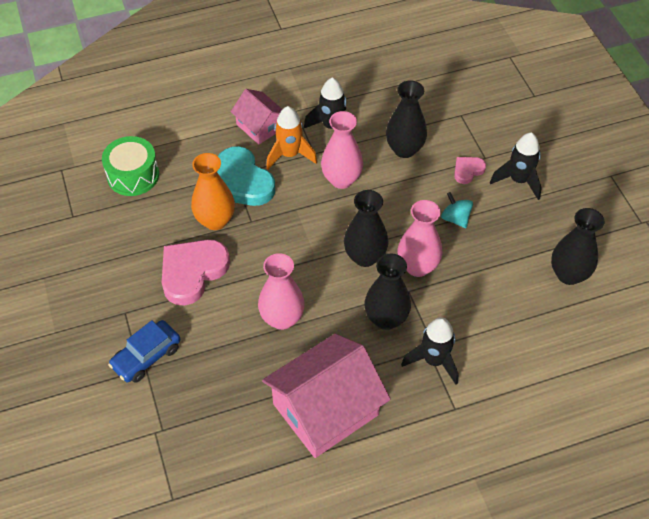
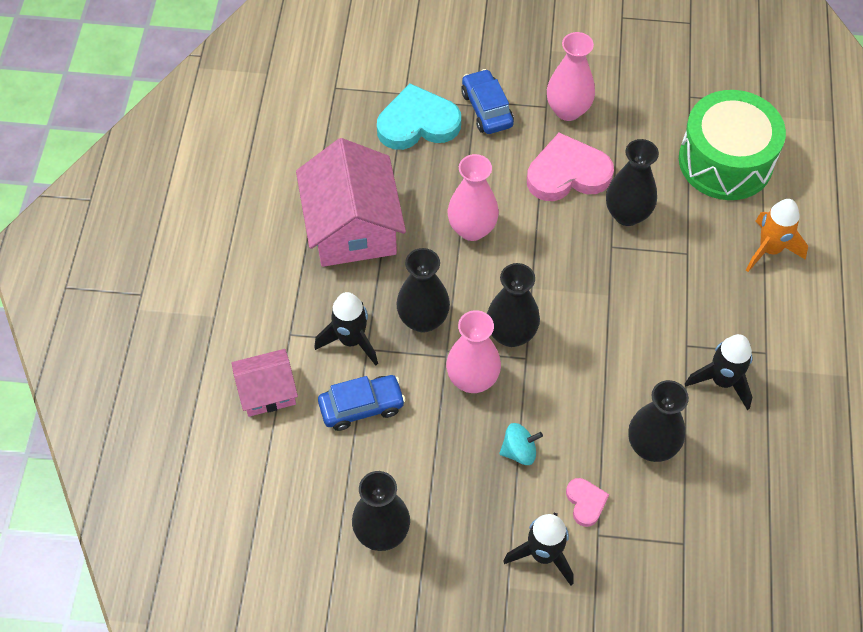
camera: 115 degrees right, 5 degrees up
(133, 175) = (725, 161): green drum -> green drum, size x1.54
(192, 272) = (567, 173): pink heart -> pink heart turned 75 degrees counterclockwise
(215, 220) = (627, 214): orange vase -> black vase
(241, 182) = (672, 257): turquoise heart -> turquoise heart (418, 123)
(260, 126) = (753, 305): pink house -> pink house (267, 391)
(290, 155) = (694, 319): orange rocket -> orange rocket (769, 249)
(341, 179) = (632, 357): pink vase -> pink vase (568, 110)
(484, 328) = (361, 406): none -> blue car

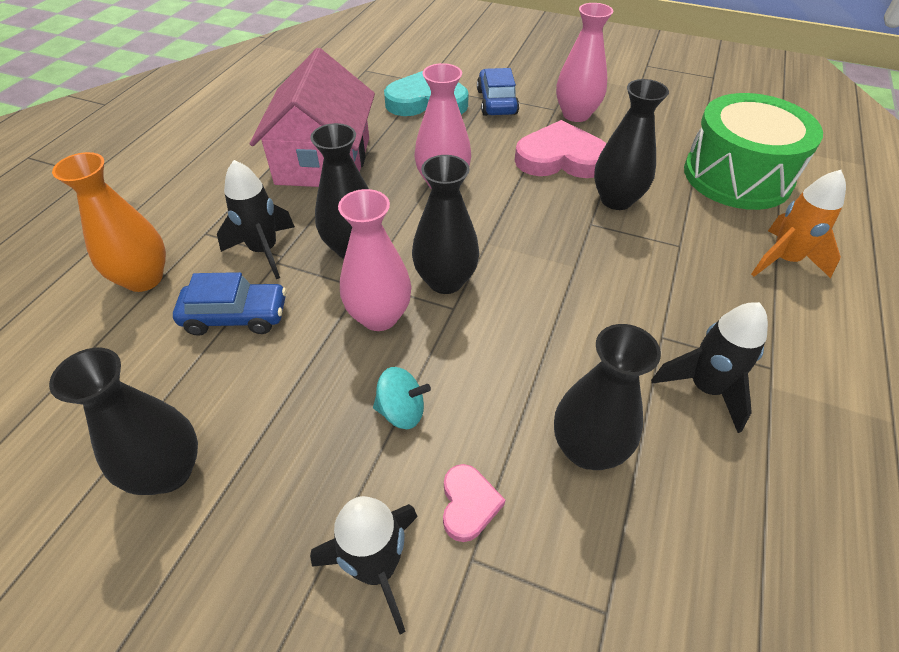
camera: 15 degrees right, 10 degrees down
(267, 391) = (144, 278): pink house -> orange vase

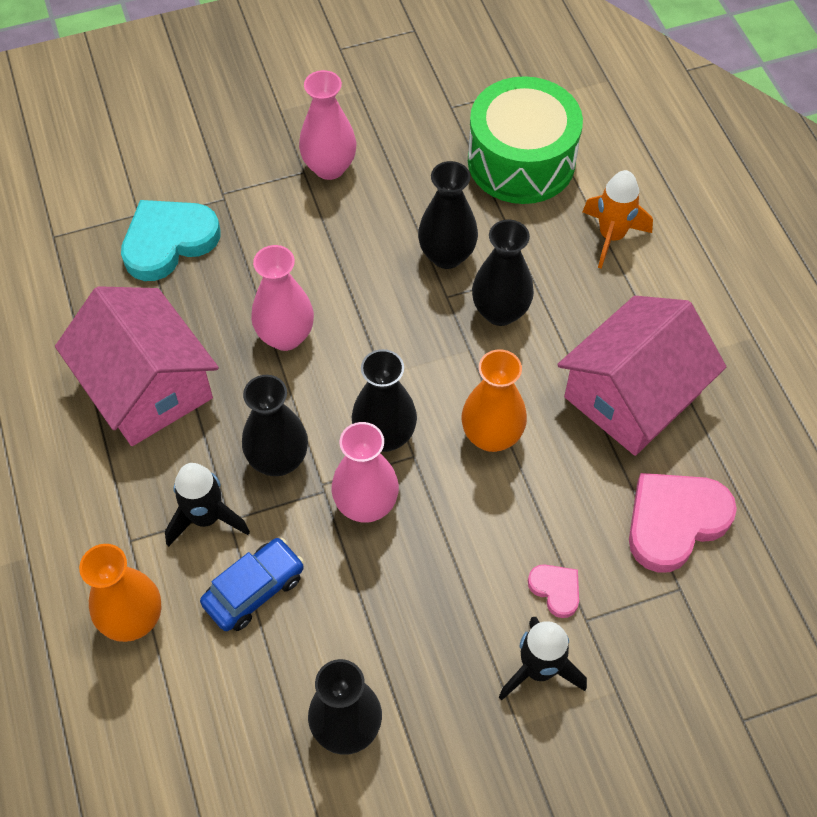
camera: 40 degrees left, 10 degrees up
(401, 411) = (456, 564): turquoise spinning top -> none
(496, 102) = (239, 198): blue car -> none
(534, 335) = (491, 436): none -> orange vase
(560, 158) = (362, 235): pink heart -> pink heart (674, 522)
(587, 449) = (594, 497): black vase -> black vase (500, 312)
(705, 388) = (632, 395): black rocket -> pink house

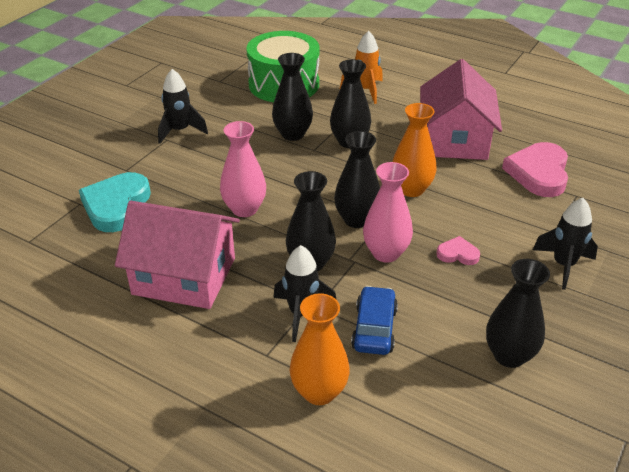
camera: 40 degrees left, 20 degrees down
(329, 167) = (180, 131): pink vase -> black rocket
(555, 590) = (525, 229): pink heart -> pink heart (457, 254)

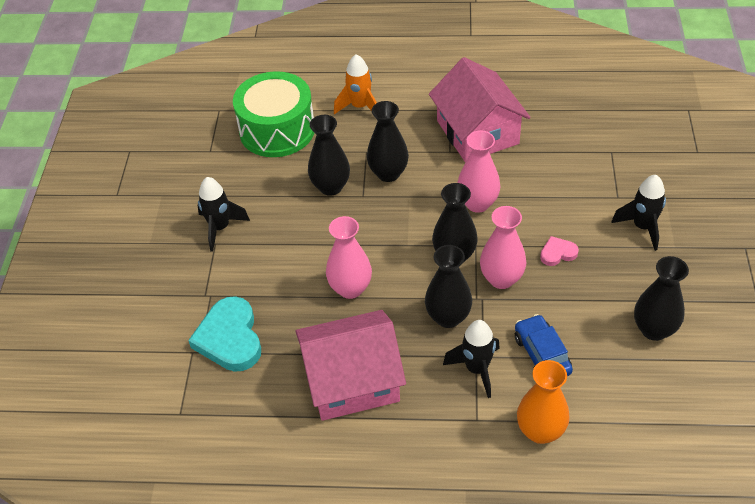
camera: 25 degrees left, 10 degrees up
(411, 189) = (477, 203): orange vase -> pink vase
(538, 173) = (568, 140): pink heart -> none

